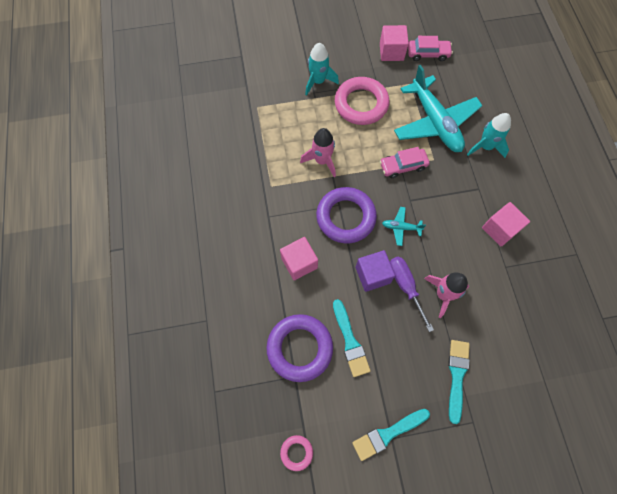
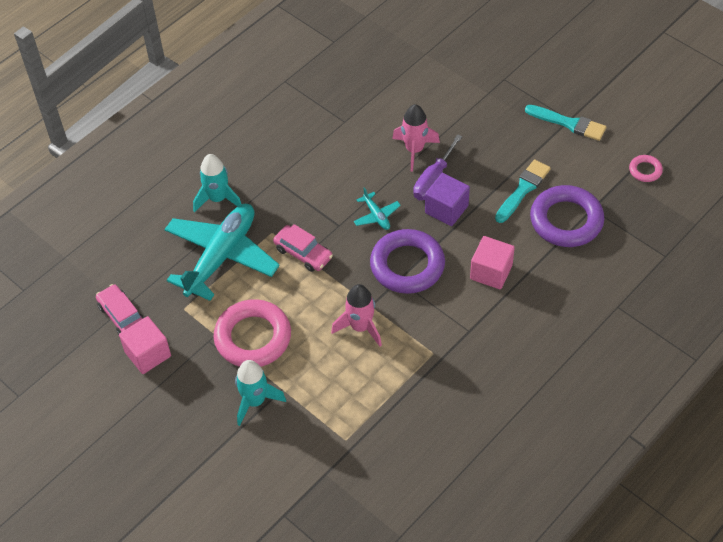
camera: 125 degrees left, 15 degrees down
(457, 376) = (478, 106): turquoise brush -> none
(499, 229) = (308, 143): pink cube -> none

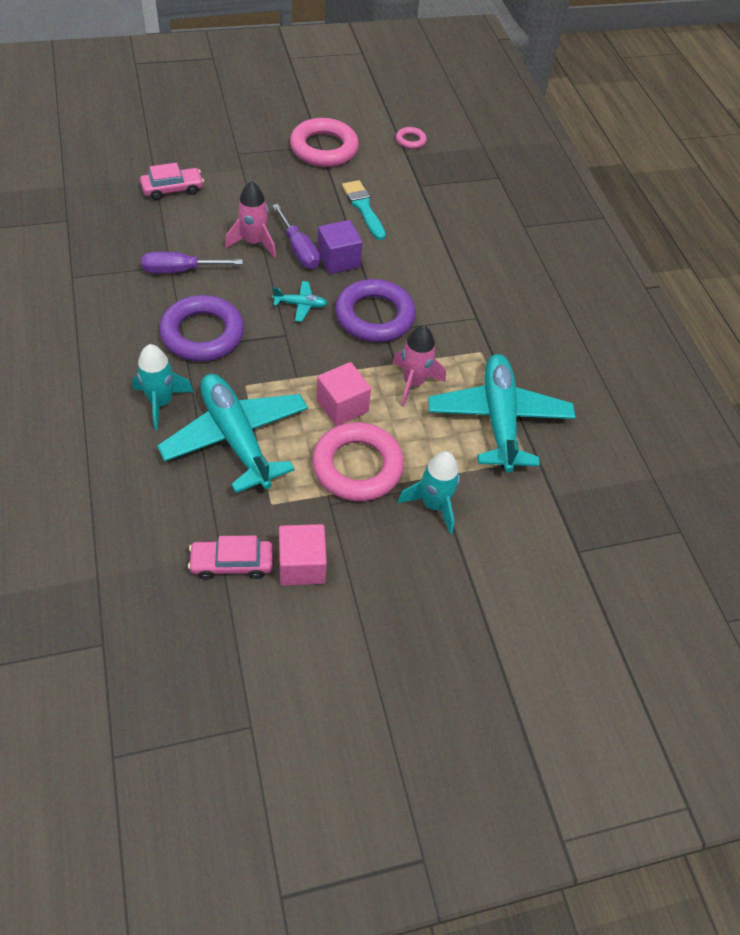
camera: 65 degrees left, 0 degrees up
(303, 253) = (293, 376): pink car -> pink car (172, 189)
(345, 130) = (180, 270): none -> purple screwdriver
(371, 401) = (498, 419): none -> turquoise plane
(491, 272) = (429, 272): pink cube -> pink cube (342, 406)
(566, 220) = (417, 204): purple ring -> purple ring (202, 334)
(569, 123) = (324, 148): turquoise brush -> pink ring

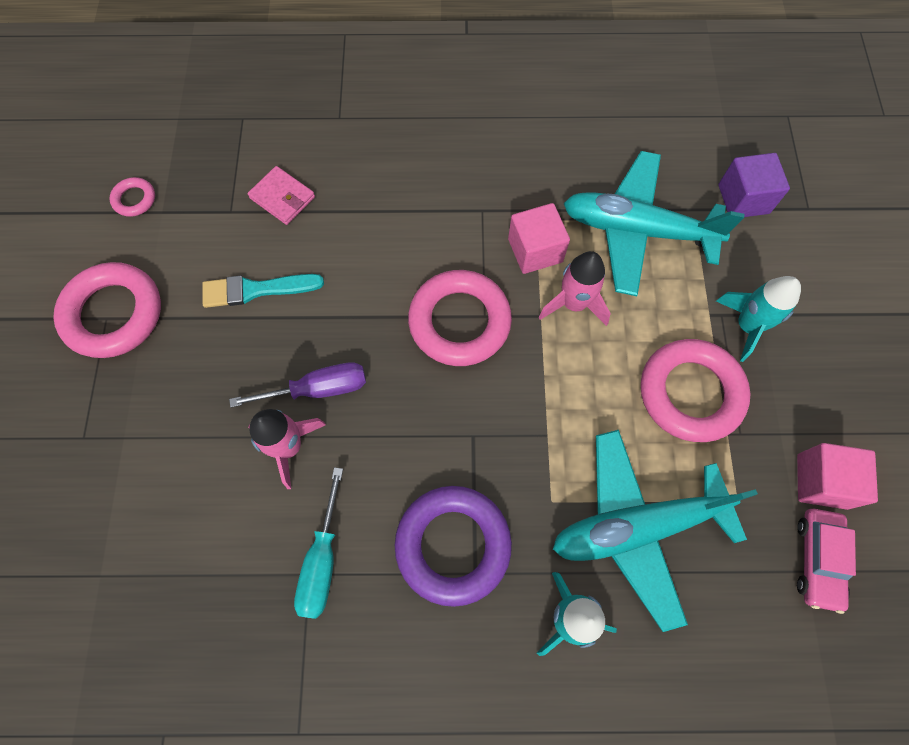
camera: 70 degrees left, 15 degrees up
(172, 189) = (138, 550): pink car -> none
(180, 270) = (322, 560): purple screwdriver -> turquoise screwdriver
(300, 305) = (423, 407): turquoise plane -> none
(338, 260) = (350, 343): purple cube -> purple cube (743, 199)
(342, 406) = (600, 391): pink cube -> pink cube (535, 250)
(374, 316) = (459, 322): purple ring -> pink ring
(441, 208) = (282, 198): none -> pink wallet

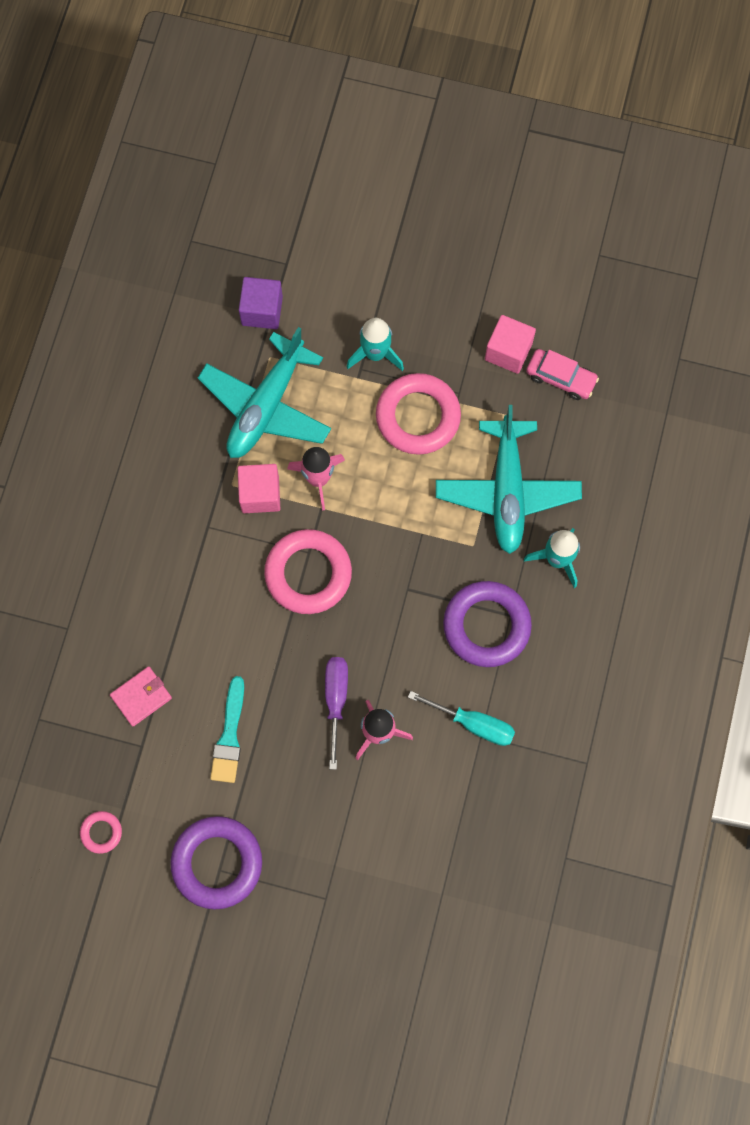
camera: 75 degrees left, 5 degrees up
(113, 314) = (217, 863): pink ring -> purple ring

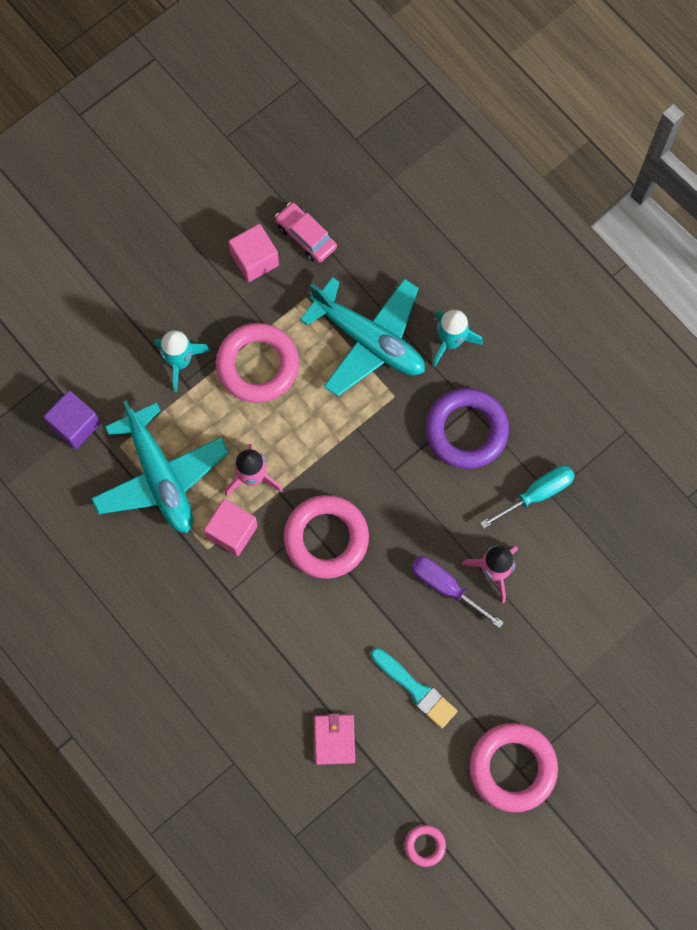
camera: 55 degrees left, 0 degrees up
(217, 863) = (512, 768): purple ring -> pink ring
(560, 378) = (306, 236): pink car -> pink car turned 105 degrees counterclockwise

